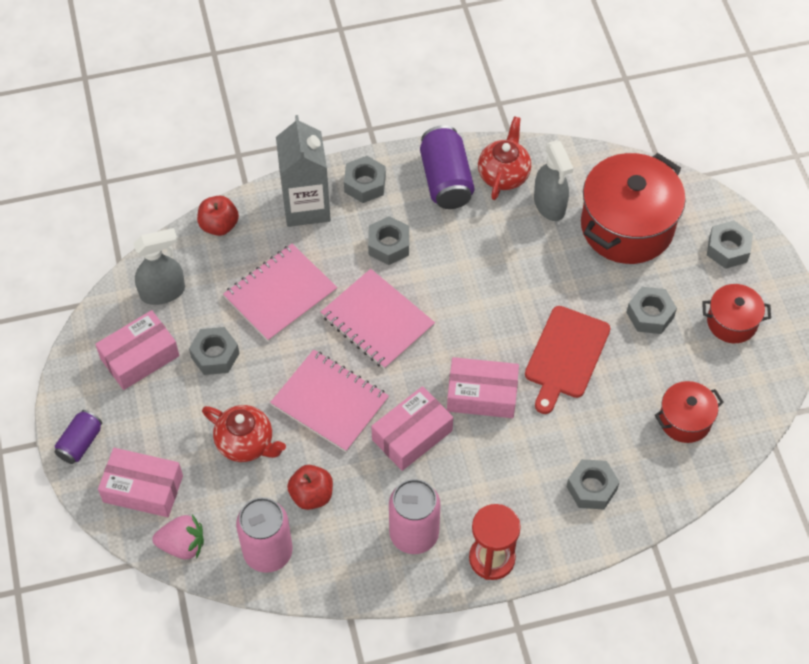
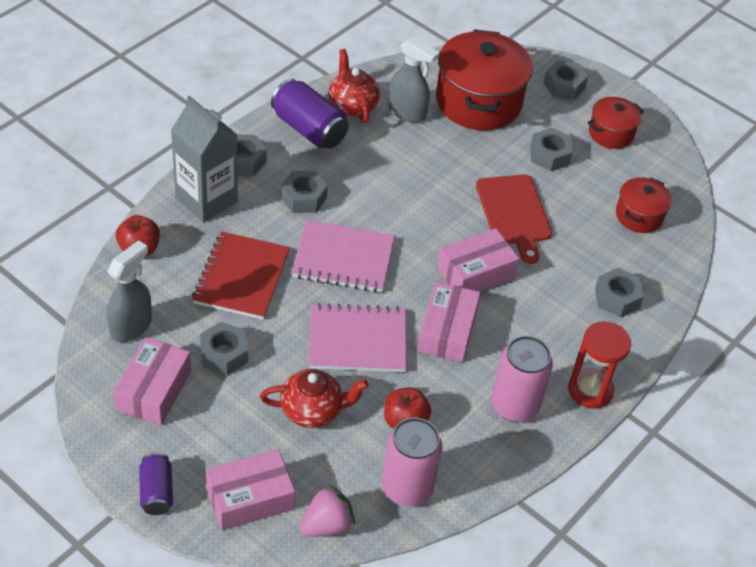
camera: 40 degrees left, 10 degrees down
(280, 294) = (241, 277): pink notebook -> red notebook

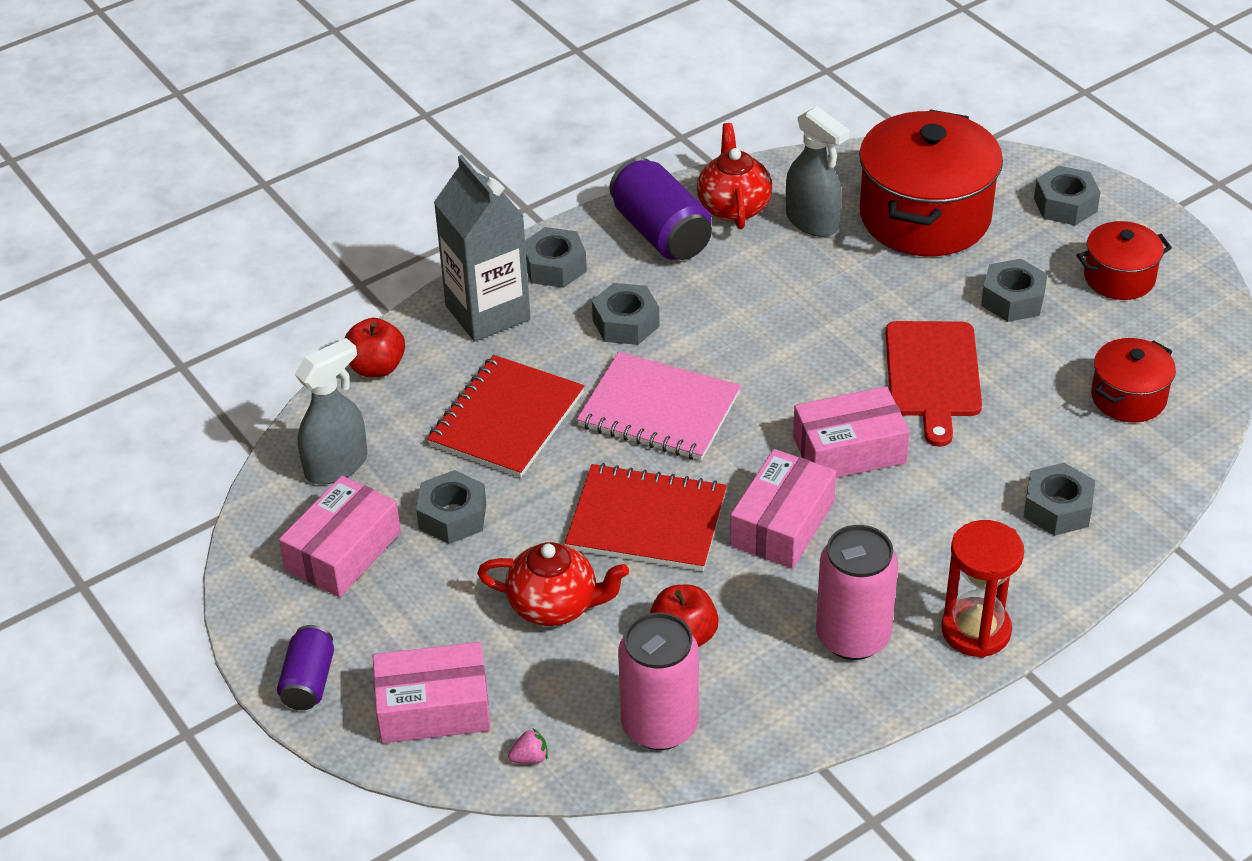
camera: 20 degrees right, 5 degrees down
(326, 525) = (530, 758): pink strawberry -> pink strawberry, size x0.50
(357, 340) = (647, 521): pink notebook -> red notebook

